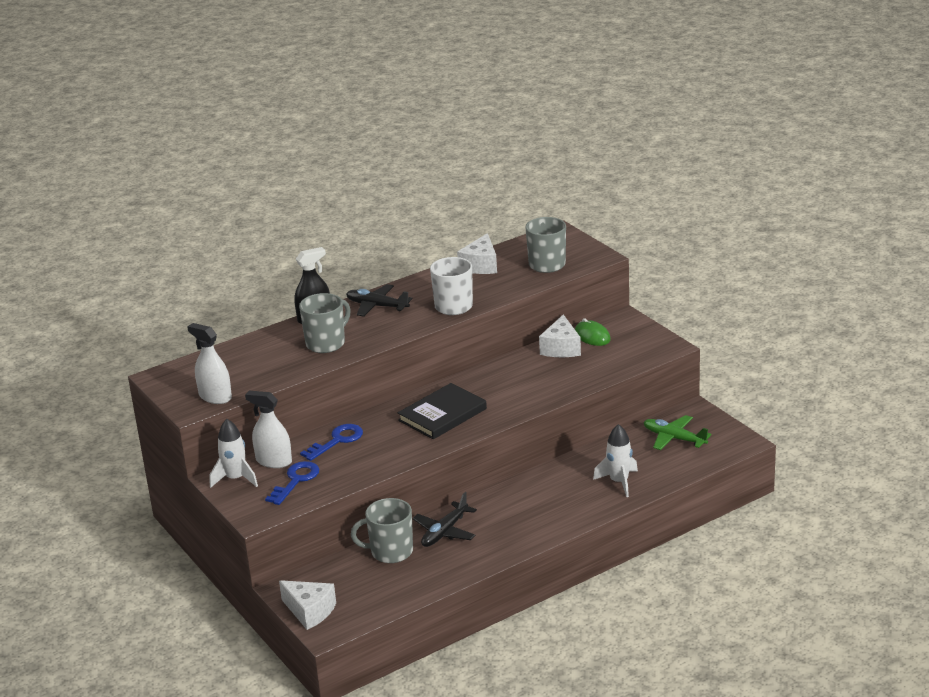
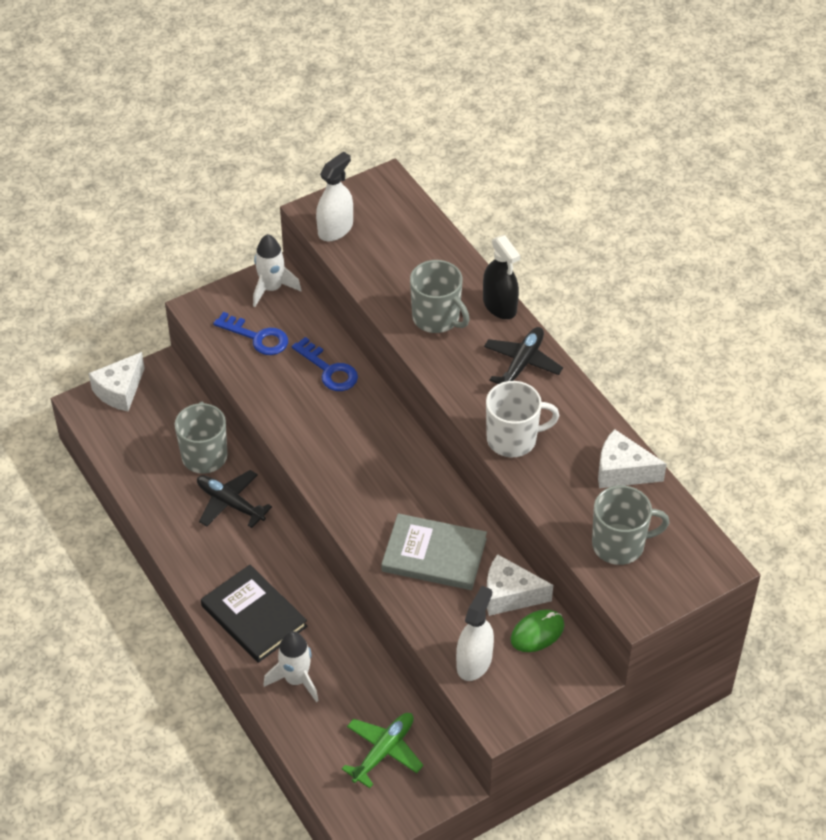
camera: 90 degrees right, 20 degrees up
(274, 461) = (299, 318): white spray bottle -> white spray bottle (474, 662)
(442, 415) = (367, 466): black book -> black book (254, 616)
(528, 380) = (434, 555): none -> grey book

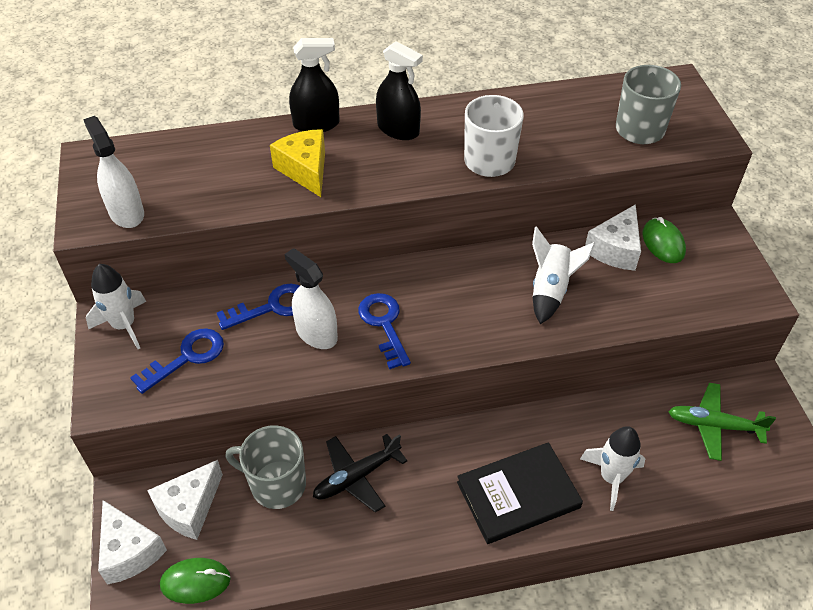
camera: 70 degrees left, 0 degrees up
(110, 437) = (195, 582): none -> green mouse
(342, 448) = (384, 324): none -> blue key
(383, 751) = (714, 425): green plane -> green plane turned 45 degrees counterclockwise
(434, 555) = (550, 290): grey book -> white rocket
(437, 318) = (305, 170): grey mug -> yellow cheese
(474, 662) = (687, 296): white spray bottle -> white spray bottle (316, 333)
(522, 363) = (398, 129): black plane -> black spray bottle
(622, 471) = (556, 104): white cheese -> white cheese (189, 508)

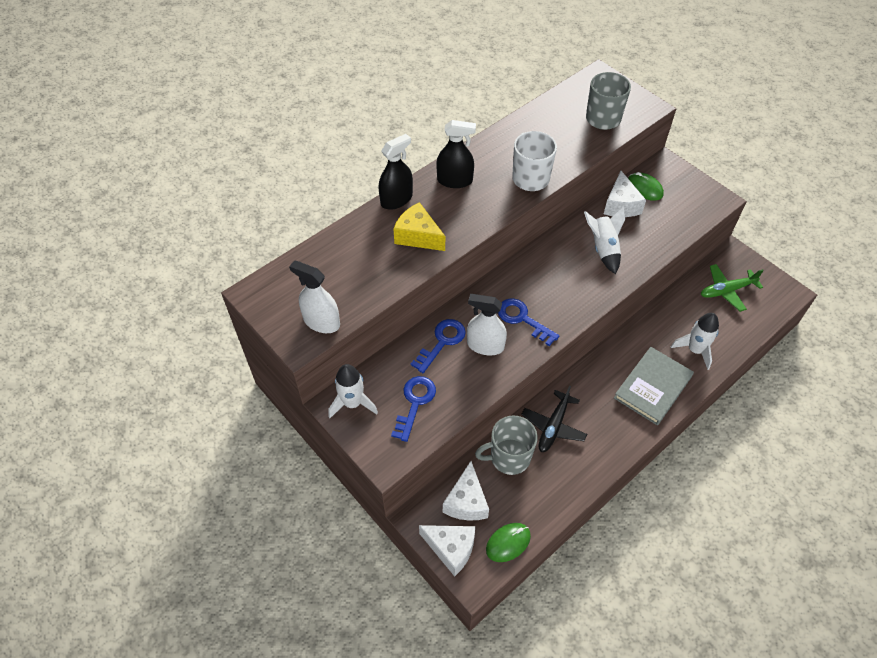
camera: 30 degrees left, 5 degrees up
(518, 495) = (653, 387): black book -> grey book

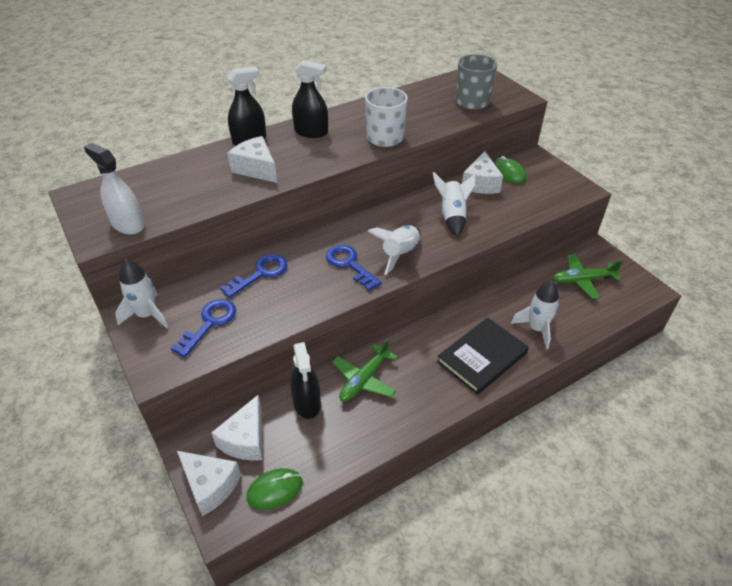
camera: 10 degrees right, 10 degrees down
(418, 236) = (256, 169): yellow cheese -> white cheese
(485, 345) = (303, 282): white spray bottle -> none
(509, 457) = (307, 402): grey mug -> black spray bottle
(553, 426) = (364, 379): black plane -> green plane
(566, 300) = (399, 254): none -> white rocket
(653, 387) = (482, 357): grey book -> black book

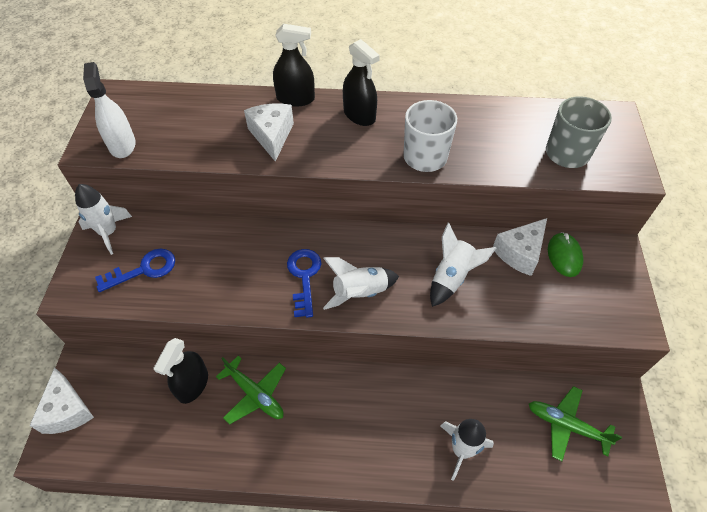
camera: 35 degrees right, 10 degrees up
(245, 439) = (122, 387): white cheese -> none
(260, 274) = (223, 242): blue key -> none
(275, 490) = (105, 450): green mouse -> none
(364, 379) = (255, 394): green plane -> green plane turned 120 degrees counterclockwise
(482, 357) = (378, 444): black book -> none

